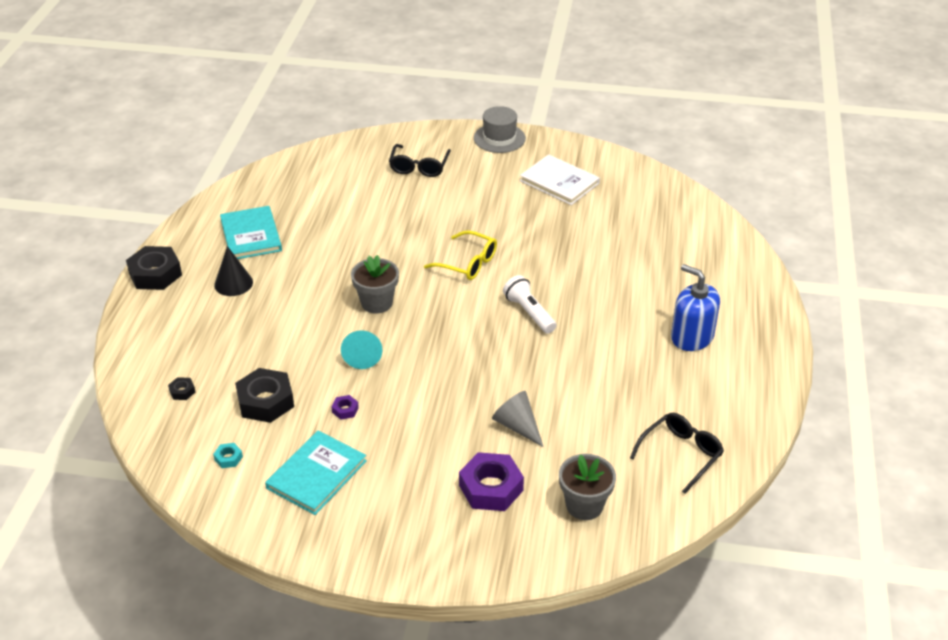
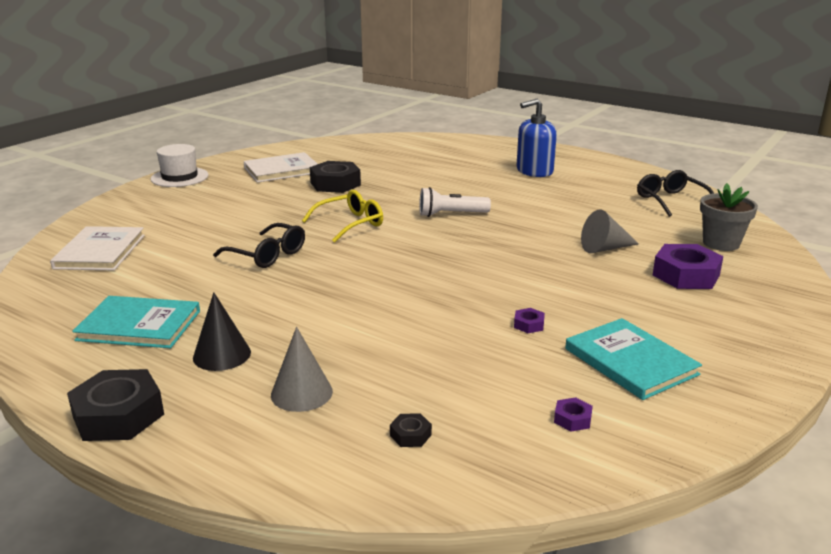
camera: 65 degrees left, 15 degrees down
(206, 332) = (301, 393): none -> grey cone
(228, 458) = (572, 419): turquoise nut -> purple nut
(265, 401) = (479, 372): black nut -> black nut (335, 184)
(340, 170) = (100, 251): none -> white book
(363, 355) = (443, 298): turquoise cone -> none
(377, 303) = (363, 275): grey flower pot -> none
(419, 167) = (164, 215): black glasses -> black glasses (267, 255)
(499, 138) = (179, 177): grey hat -> white hat

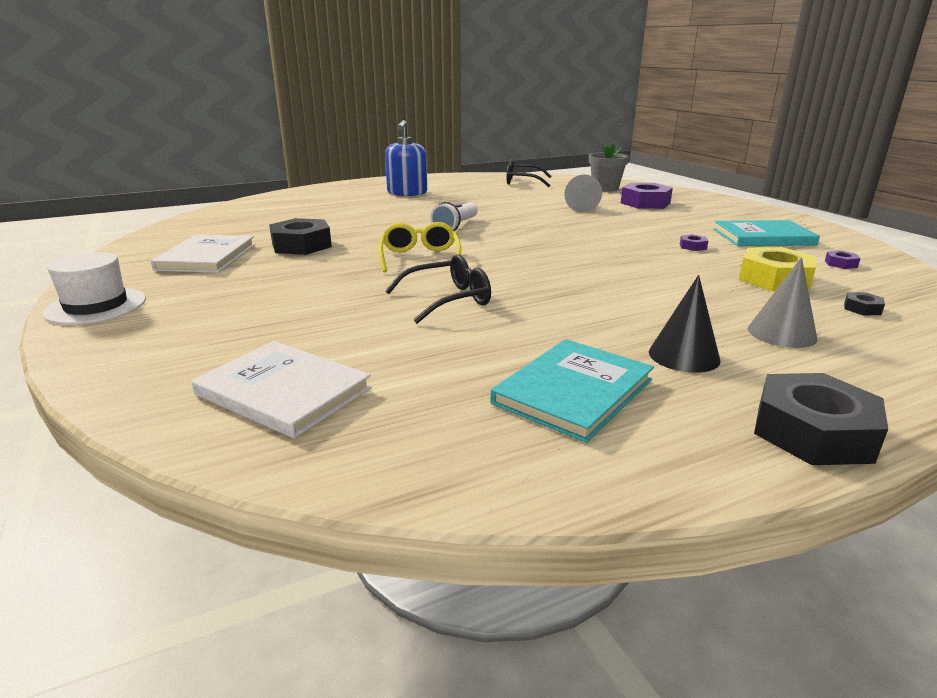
camera: 60 degrees left, 0 degrees up
(461, 380) = (774, 279): none -> yellow nut

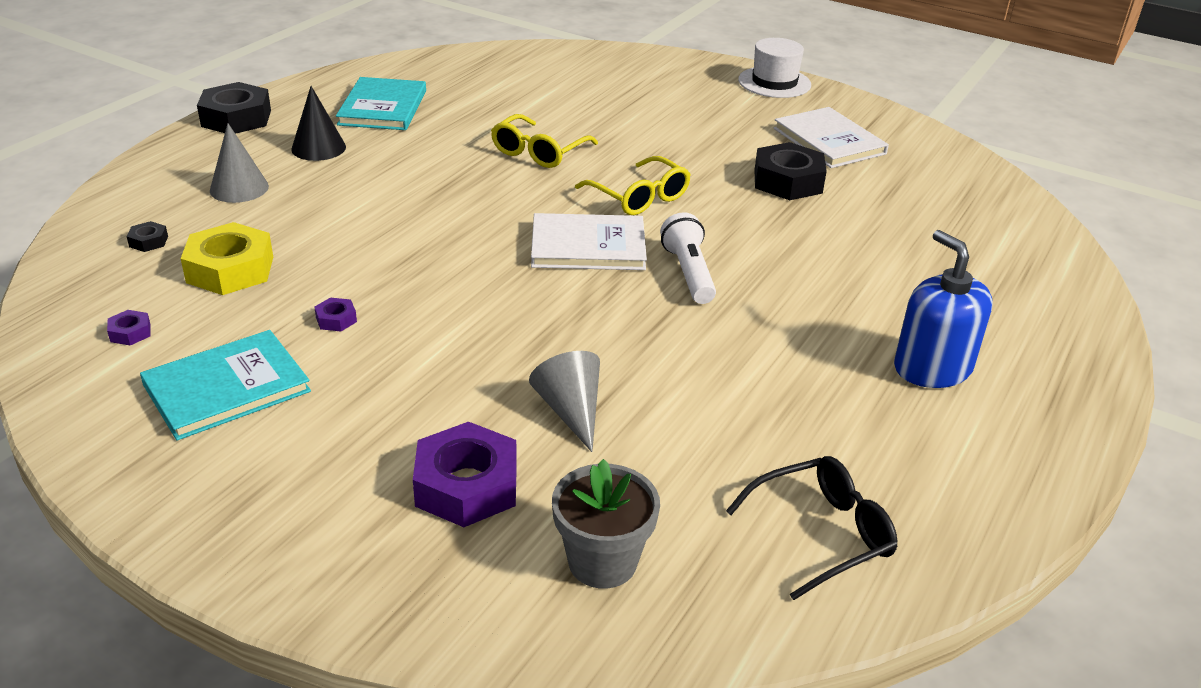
camera: 145 degrees right, 10 degrees up
(283, 391) = (545, 71): white book -> white book (588, 246)
(448, 299) = (538, 152): black glasses -> yellow glasses

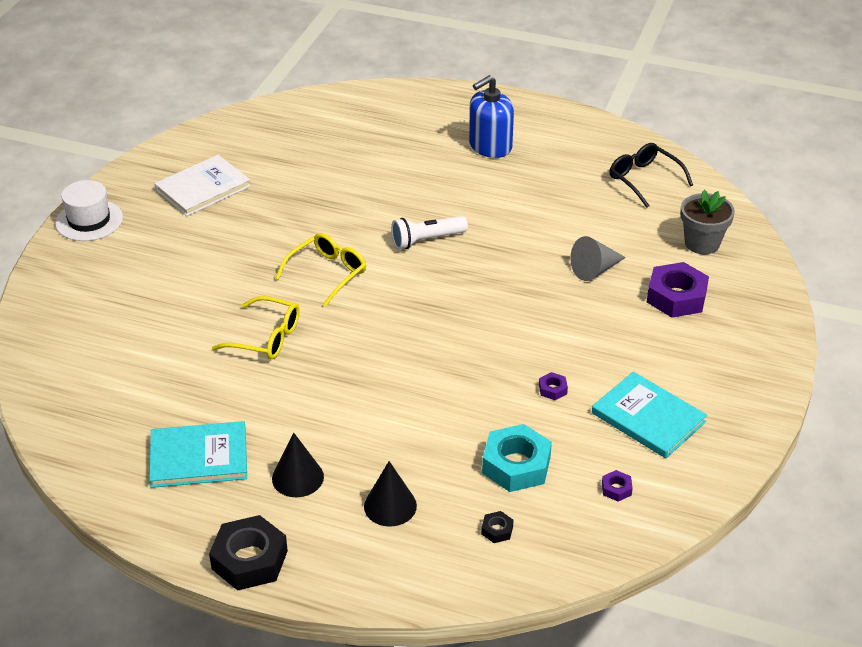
camera: 100 degrees left, 5 degrees up
(230, 269) = (516, 465): yellow nut -> turquoise nut
(239, 188) = (390, 506): grey cone -> black cone
(588, 246) = (409, 289): white book -> none
(788, 181) = (278, 205): black nut -> none

